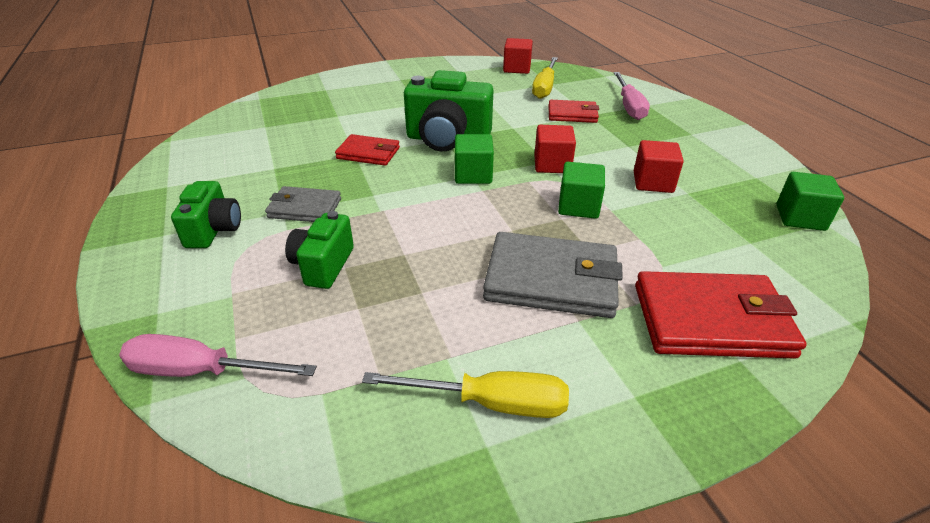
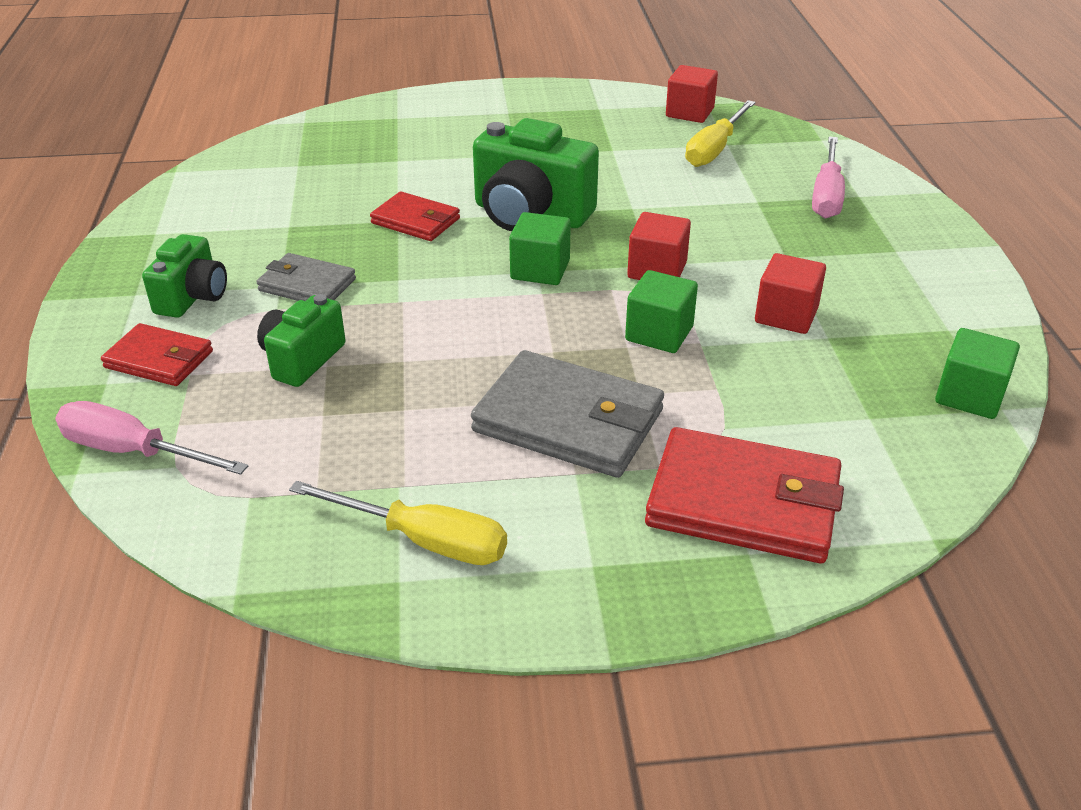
camera: 15 degrees right, 0 degrees up
(572, 114) = (731, 198): red wallet -> red wallet (159, 359)

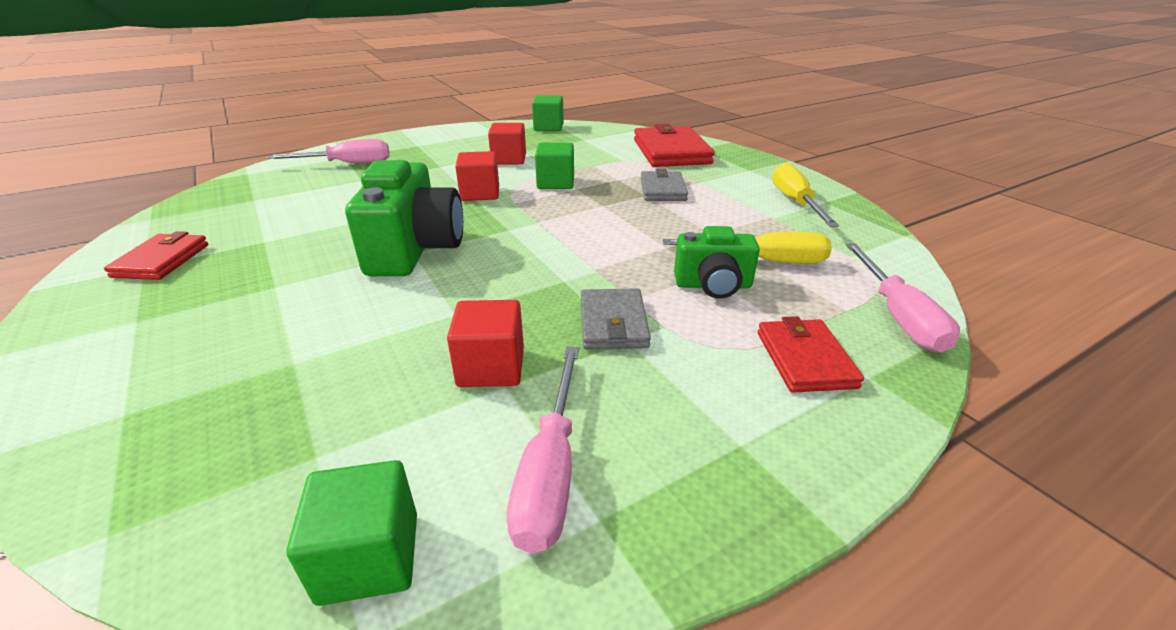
camera: 115 degrees left, 5 degrees down
(192, 297) = (701, 389): green camera -> none
(201, 226) = (550, 471): none -> pink screwdriver
(416, 221) = (453, 302): red wallet -> red wallet (162, 260)
(540, 270) = (506, 228): green cube -> green cube (369, 557)
(569, 421) = (662, 190): grey wallet -> grey wallet, size x0.58
(689, 112) = (174, 222): red cube -> red cube (491, 367)
(714, 149) = (265, 202): yellow screwdriver -> yellow screwdriver (763, 261)

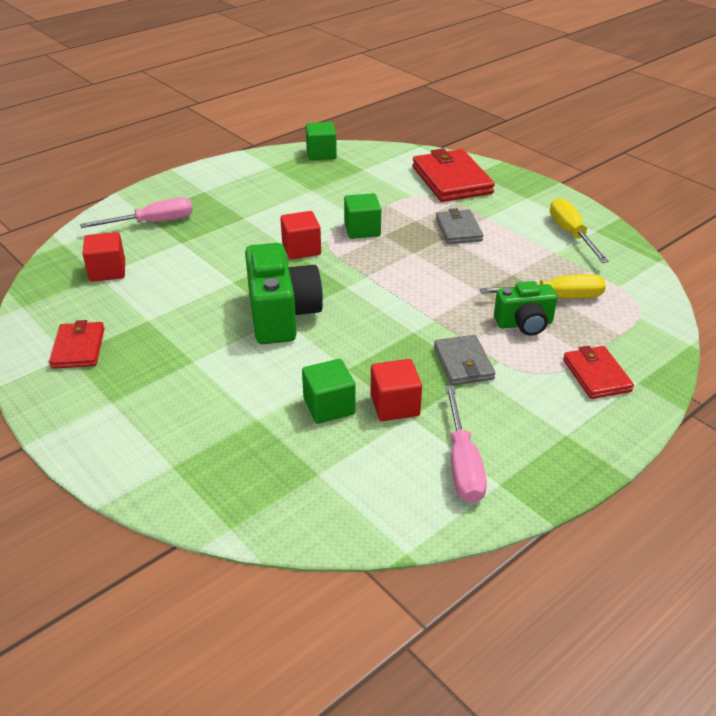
camera: 10 degrees left, 5 degrees up
(369, 557) = (386, 518): green cube -> green cube (329, 406)
(509, 159) = (305, 203): red cube -> red cube (107, 271)
(898, 316) = (654, 335): pink screwdriver -> none

